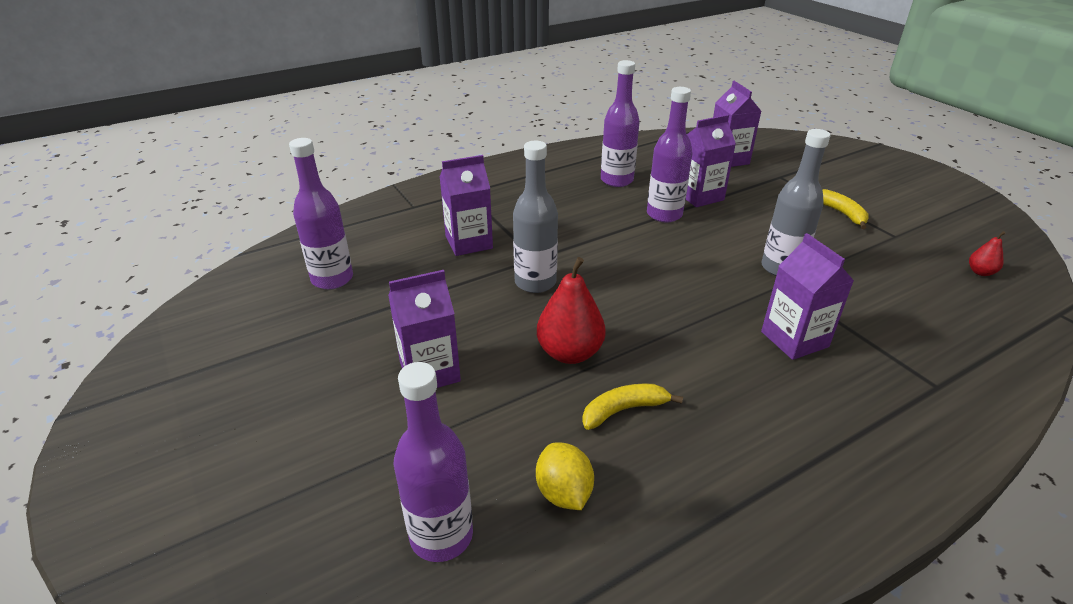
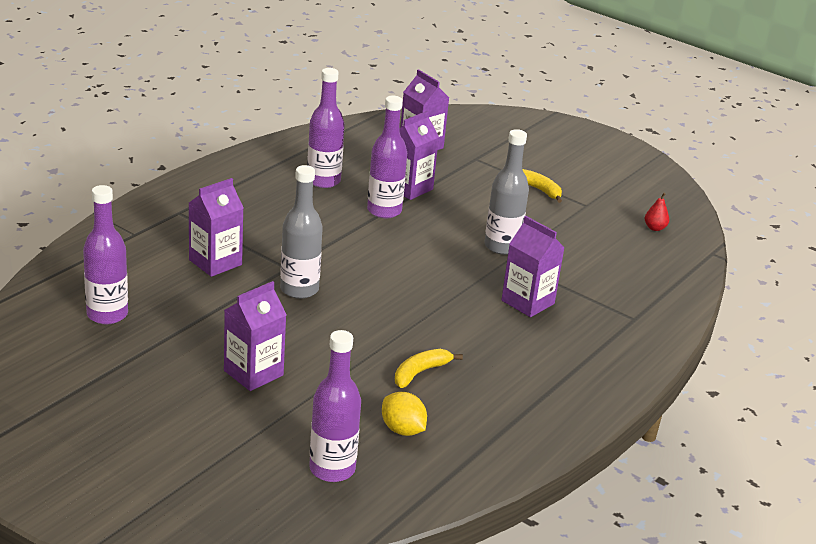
camera: 25 degrees left, 5 degrees down
(570, 353) = (359, 340): red pear -> none

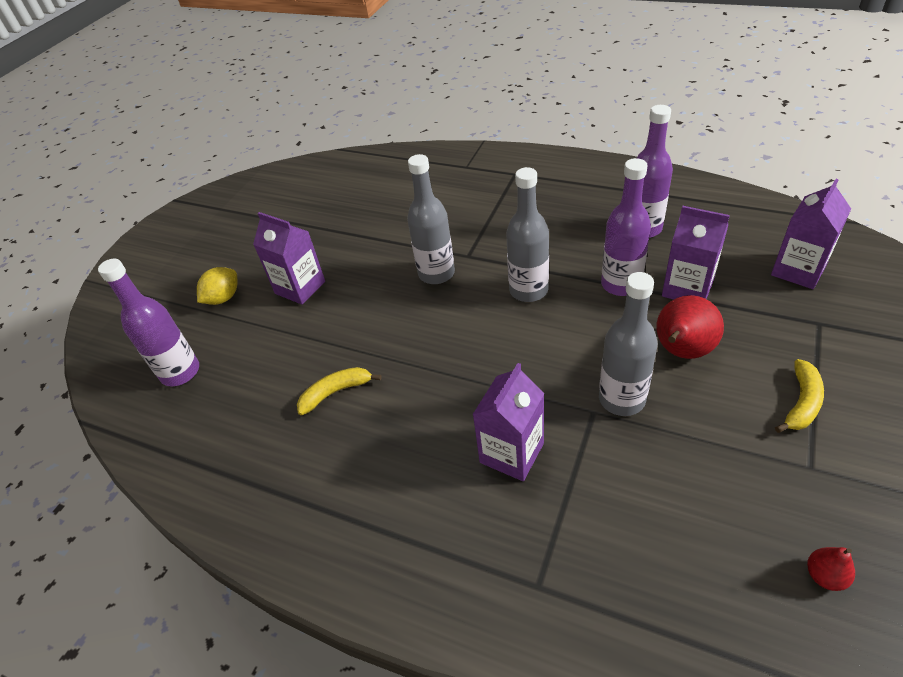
camera: 85 degrees right, 15 degrees up
(107, 314) = (350, 194): purple bottle -> none
(215, 262) = (451, 216): purple carton -> none
(360, 251) = (528, 290): none -> grey bottle
(402, 430) = (242, 403): yellow lemon -> yellow lemon (223, 298)
(420, 372) = (335, 392): yellow banana -> yellow banana turned 60 degrees counterclockwise
(470, 211) = (681, 351): none -> red pear

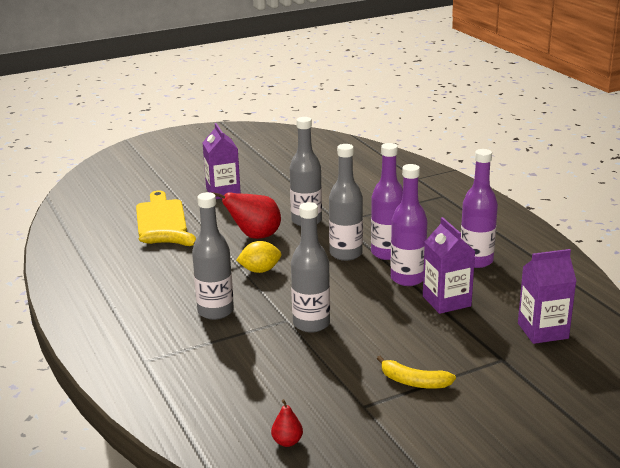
camera: 35 degrees right, 20 degrees down
(180, 372) = (113, 199): purple bottle -> purple bottle (387, 253)
(223, 298) = (178, 178): yellow lemon -> yellow lemon (260, 270)
(274, 364) = (160, 217): none -> yellow cutting board
(511, 453) = (215, 311): purple carton -> grey bottle
(681, 351) = (385, 324): red pear -> red pear (255, 236)
(801, 403) = (414, 382): yellow banana -> yellow banana turned 45 degrees clockwise

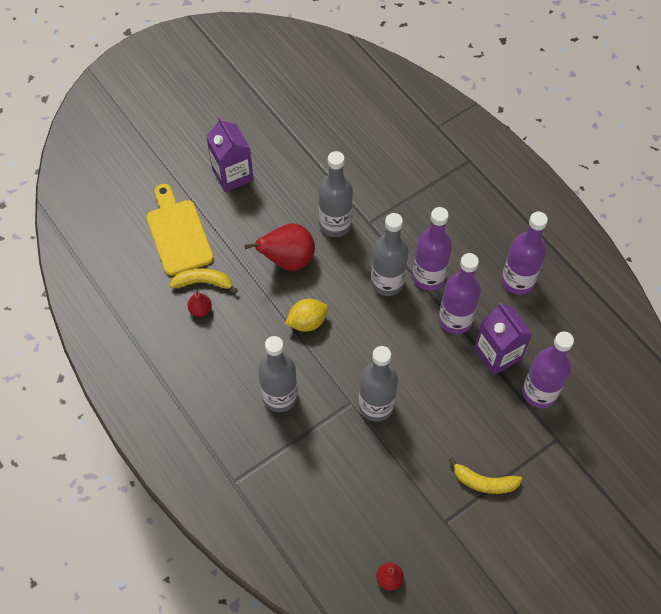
camera: 10 degrees left, 35 degrees up
(161, 257) = (200, 310): none -> red pear
(486, 328) = (539, 392): none -> purple bottle
(542, 331) = (590, 391): purple carton -> none

